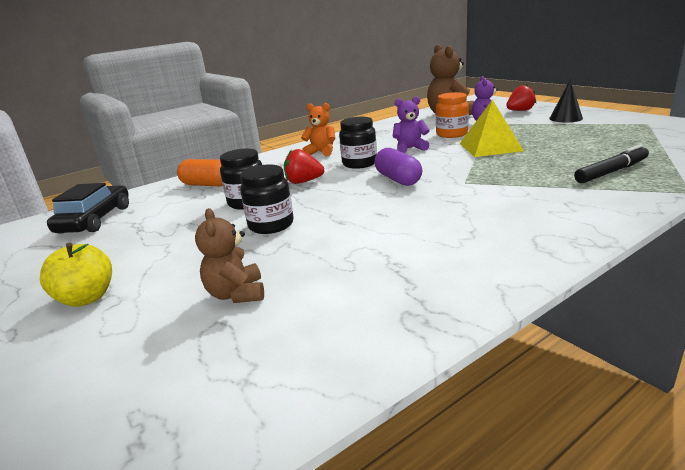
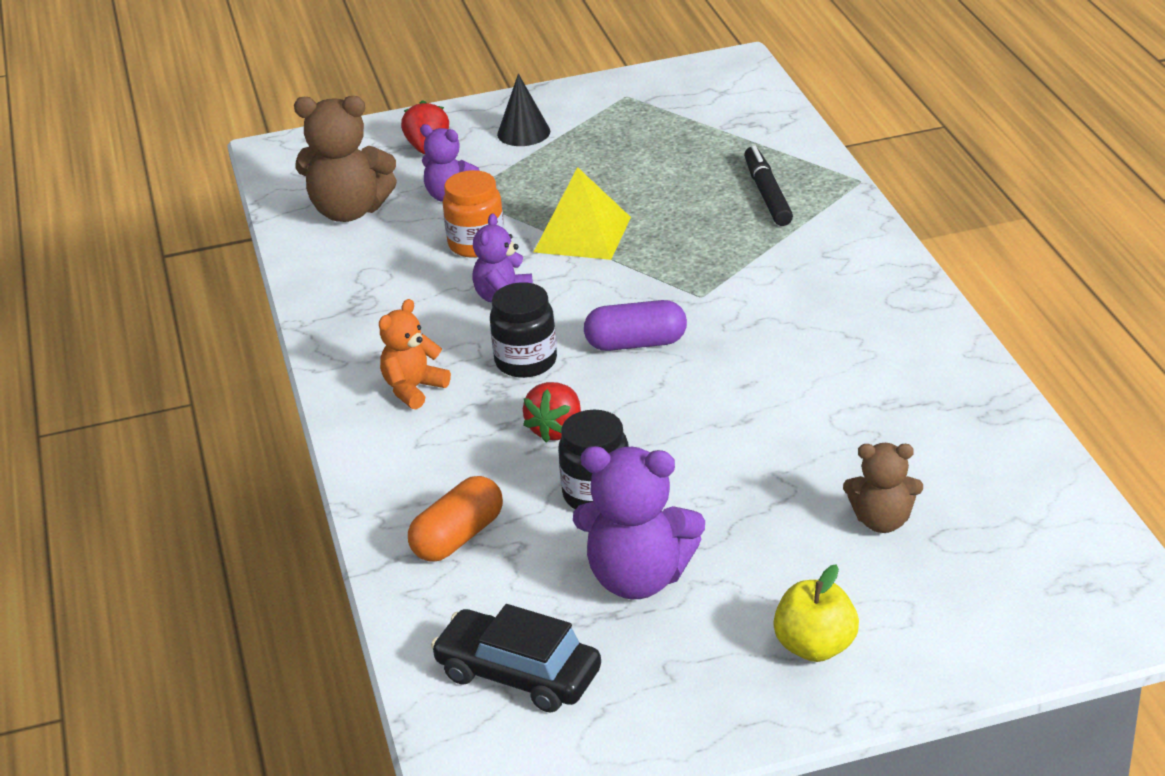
camera: 70 degrees left, 10 degrees up
(171, 228) = (638, 578): none -> purple teddy bear
(271, 225) = (708, 479): black jar -> none

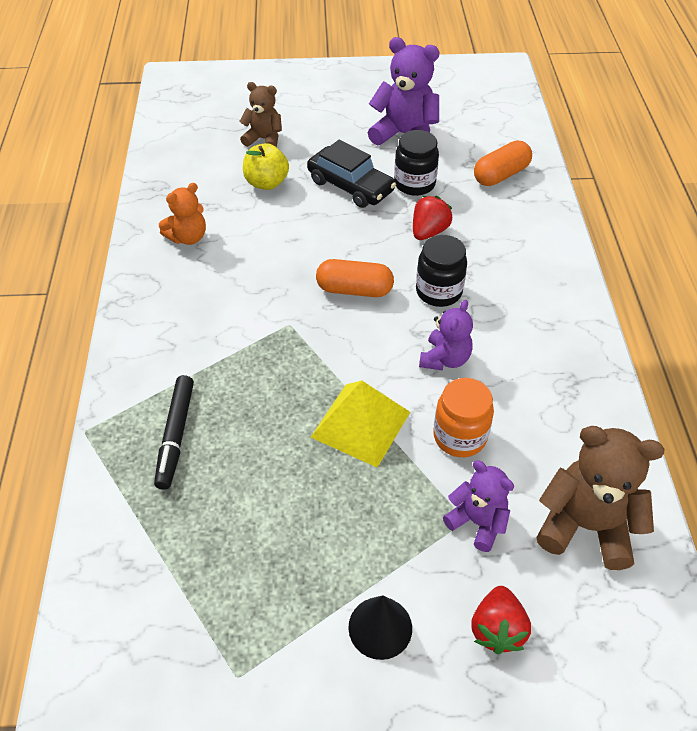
camera: 170 degrees left, 15 degrees up
(413, 389) = (524, 285): orange teddy bear -> orange teddy bear (188, 237)
(518, 674) = (477, 104): black car -> black car (350, 186)
(636, 343) = (354, 290): purple capsule -> orange capsule
(815, 647) = (331, 91): yellow apple -> yellow apple (266, 183)

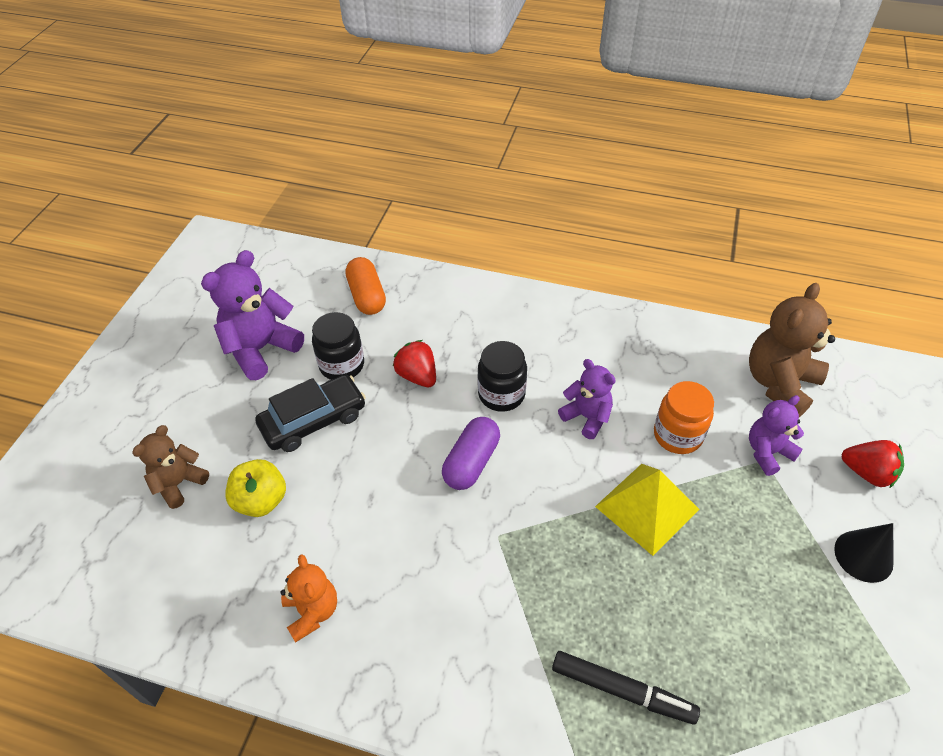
camera: 70 degrees left, 0 degrees up
(354, 290) = (471, 462): orange capsule -> purple capsule

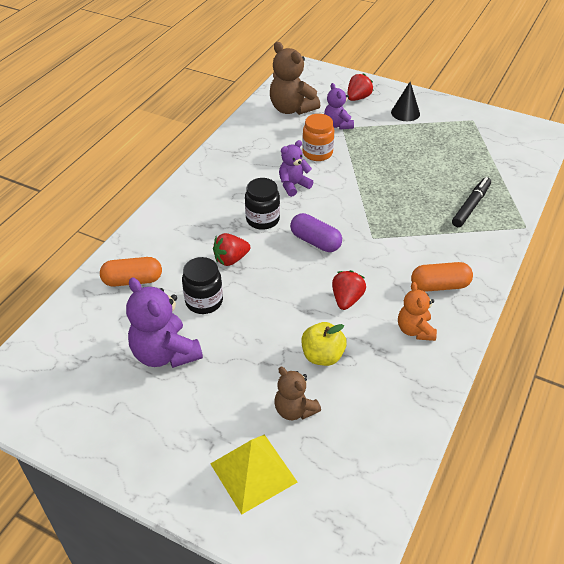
camera: 80 degrees left, 5 degrees down
(312, 611) = (415, 330): orange teddy bear -> orange teddy bear turned 90 degrees counterclockwise
(313, 420) = (255, 322): black car -> none
(363, 516) = (347, 299): none -> red strawberry
(408, 643) = (439, 285): none -> orange capsule
(646, 507) = (364, 175): yellow pyramid -> yellow pyramid (253, 473)

